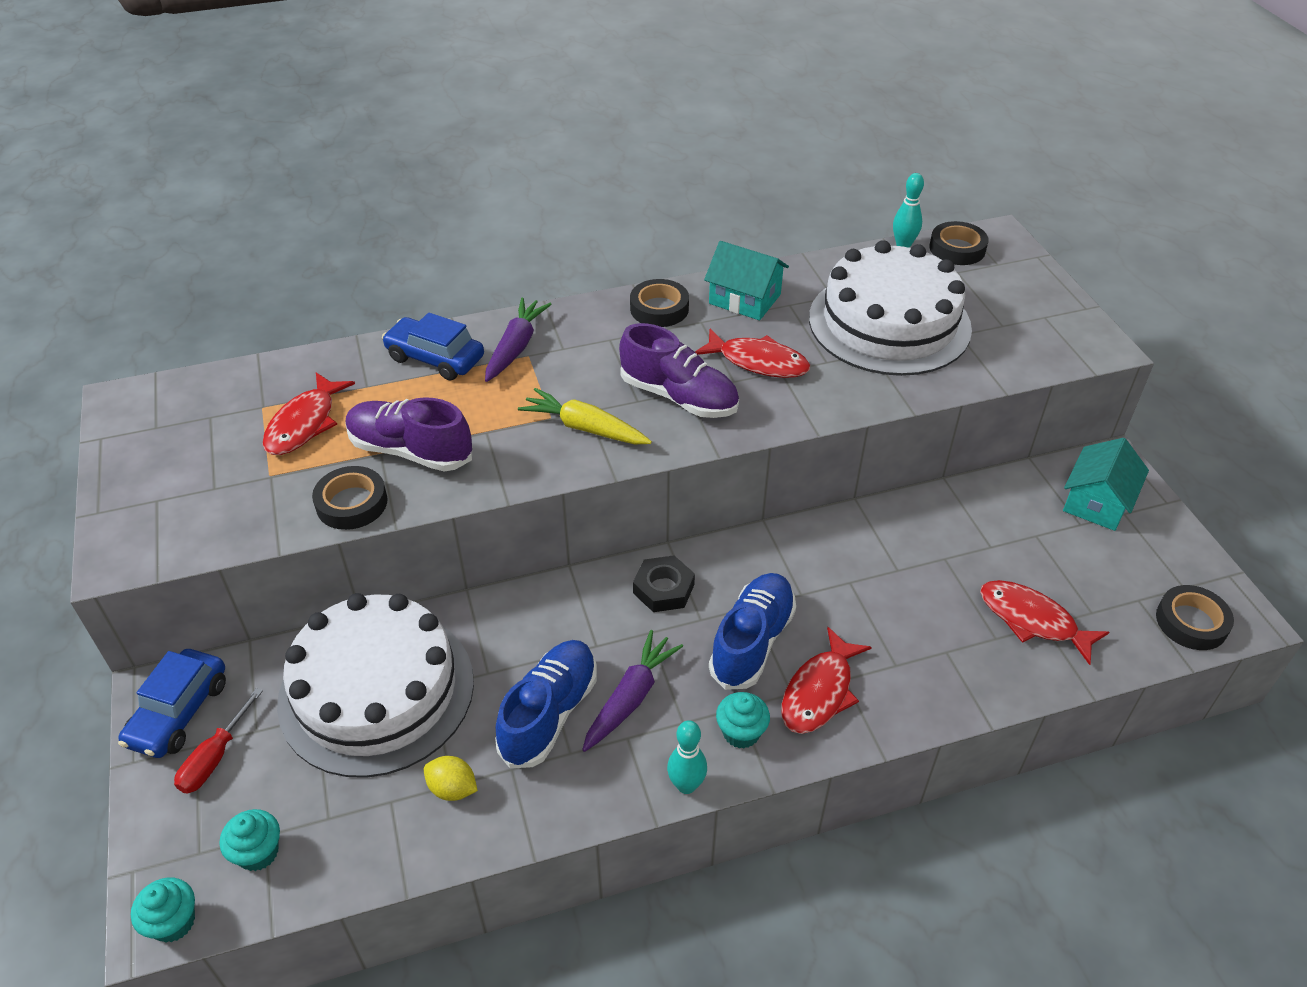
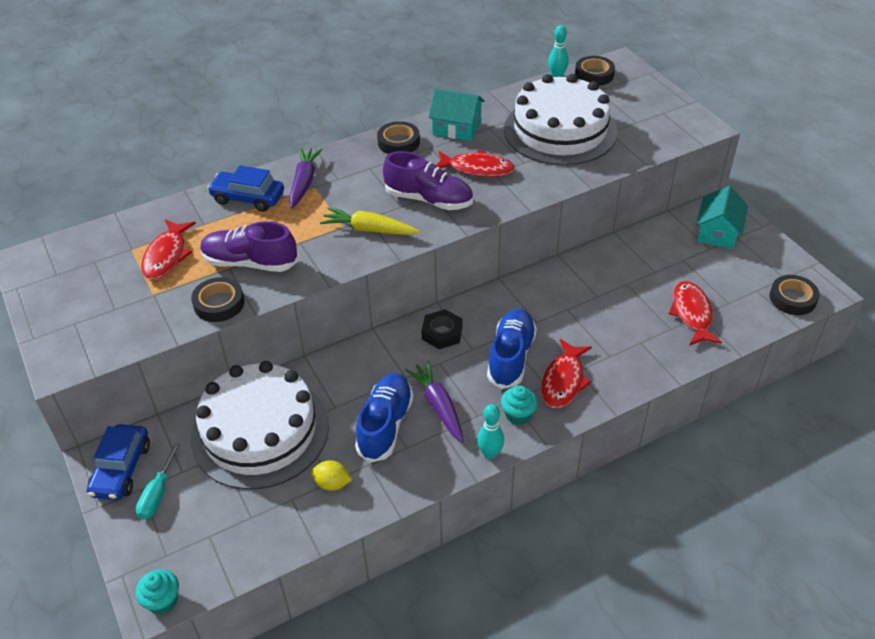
camera: 10 degrees left, 0 degrees up
(215, 757) = (158, 493): red screwdriver -> turquoise screwdriver
(258, 852) = (208, 547): turquoise cupcake -> none
(631, 697) = (438, 405): purple carrot -> purple carrot turned 45 degrees counterclockwise
(1032, 620) = (692, 313): red fish -> red fish turned 60 degrees clockwise

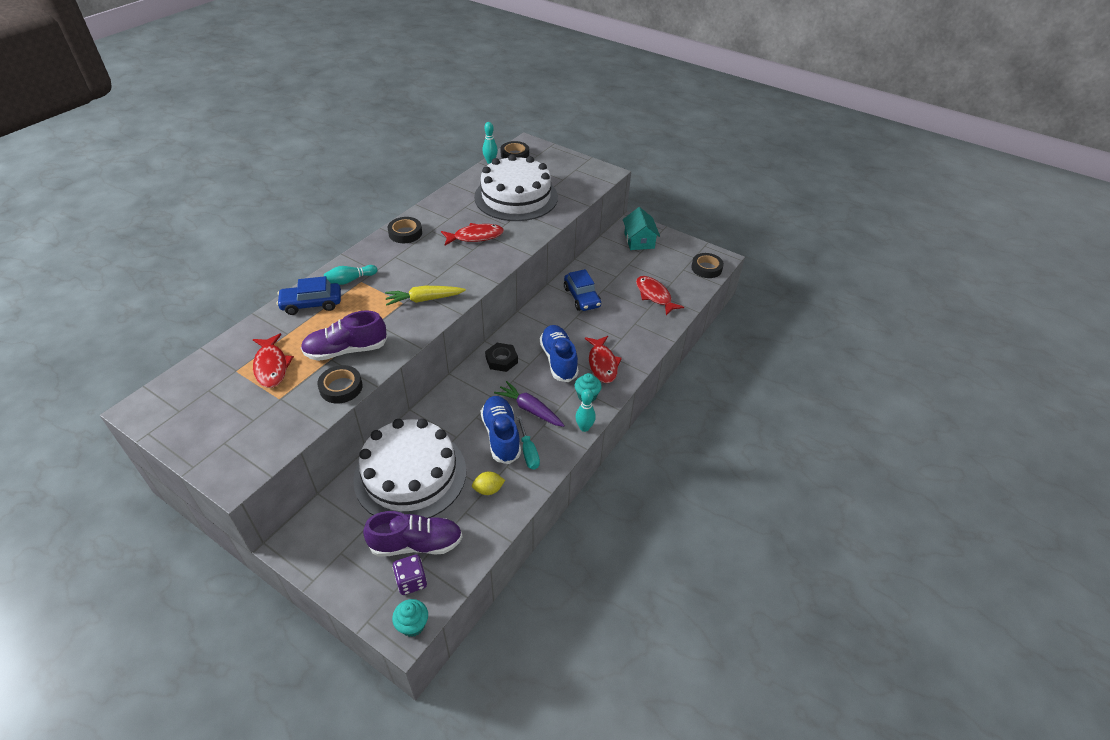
camera: 30 degrees left, 0 degrees up
(122, 469) = (314, 545): blue car -> blue car (582, 297)
(158, 493) = (357, 550): turquoise screwdriver -> turquoise screwdriver (528, 451)
(190, 552) = (411, 581): none -> purple dice
(304, 182) = (350, 280): purple carrot -> turquoise bowling pin
(429, 200) = (454, 267): purple shoe -> purple shoe (416, 544)
(457, 128) = (442, 212): turquoise house -> none

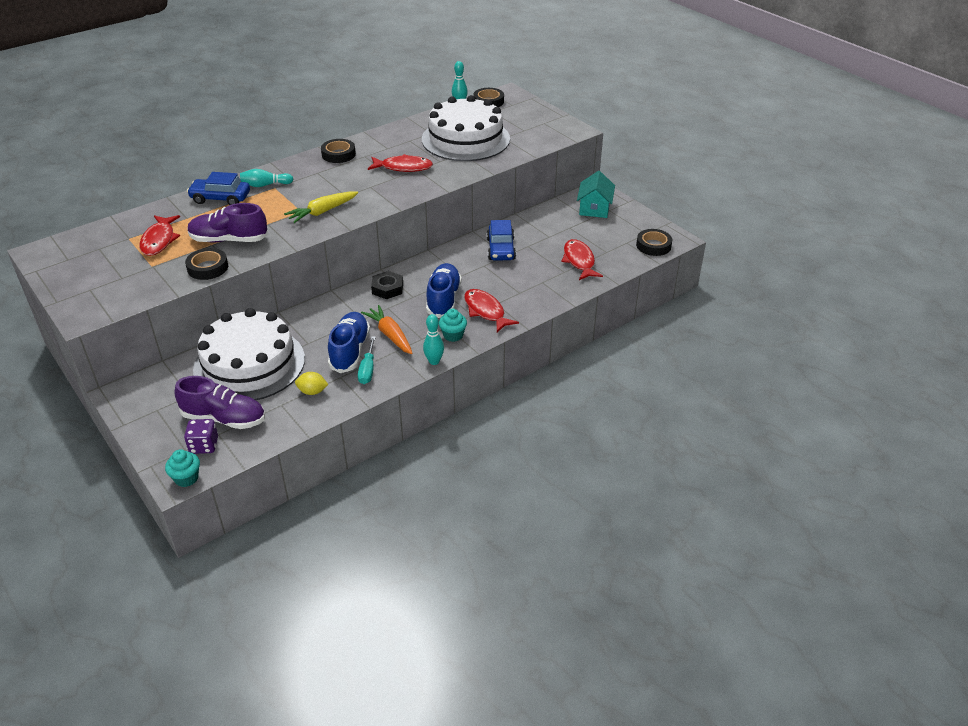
camera: 20 degrees right, 5 degrees down
(424, 299) = (322, 212): yellow carrot -> yellow carrot turned 45 degrees counterclockwise
(529, 409) = (390, 335): purple carrot -> orange carrot
(602, 364) = (486, 311): red fish -> red fish turned 135 degrees clockwise

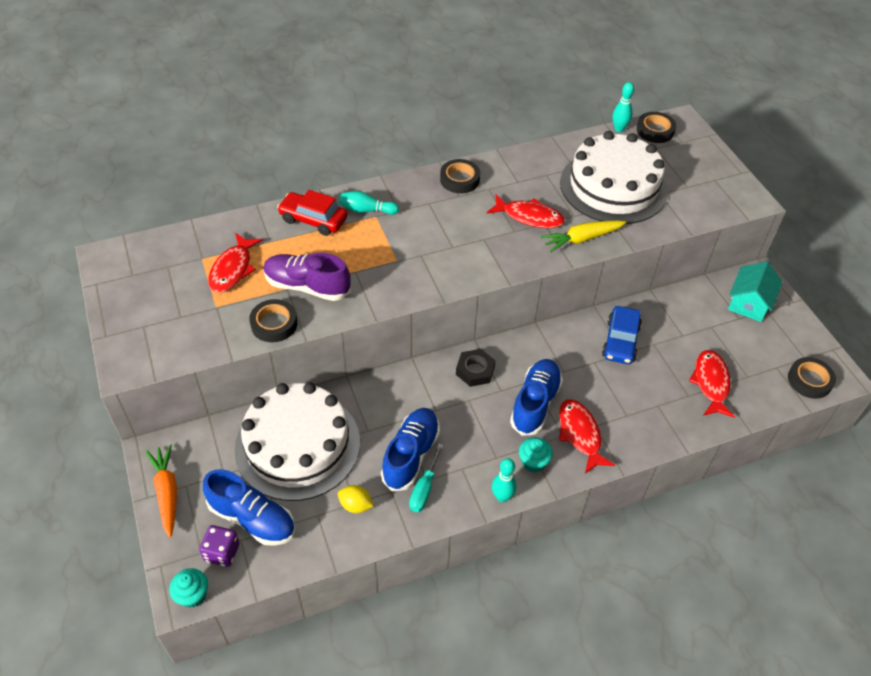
camera: 15 degrees right, 10 degrees up
(220, 198) = (313, 220): blue car -> red car
(224, 418) = (252, 518): purple shoe -> blue shoe
(322, 212) = (420, 267): yellow carrot -> yellow carrot (581, 239)
(390, 335) = (461, 442): orange carrot -> orange carrot (167, 492)

